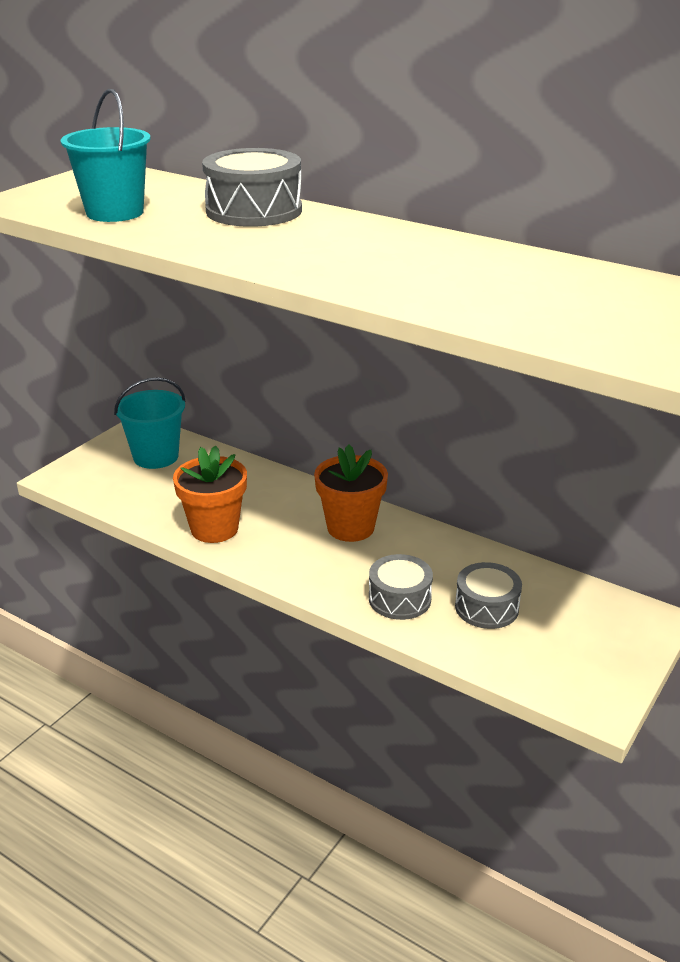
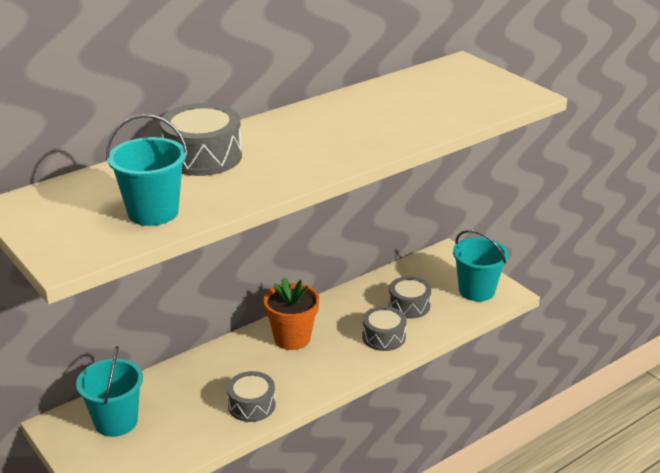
camera: 70 degrees left, 0 degrees up
(214, 529) = (251, 405): orange flower pot -> grey drum
(578, 669) = (476, 290): none -> turquoise bucket

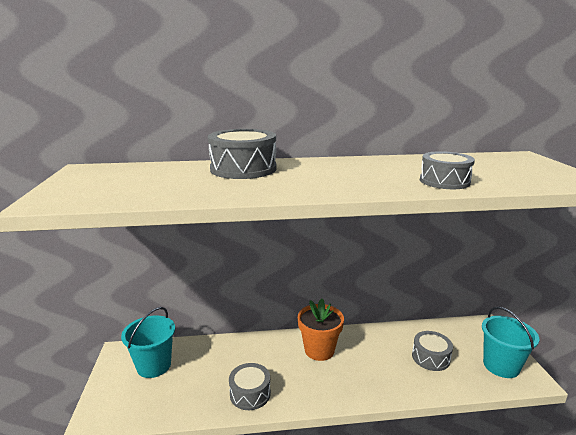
camera: 30 degrees right, 10 degrees down
(153, 212) = (154, 189): turquoise bucket -> none
(383, 337) = (393, 377): grey drum -> grey drum (444, 181)

